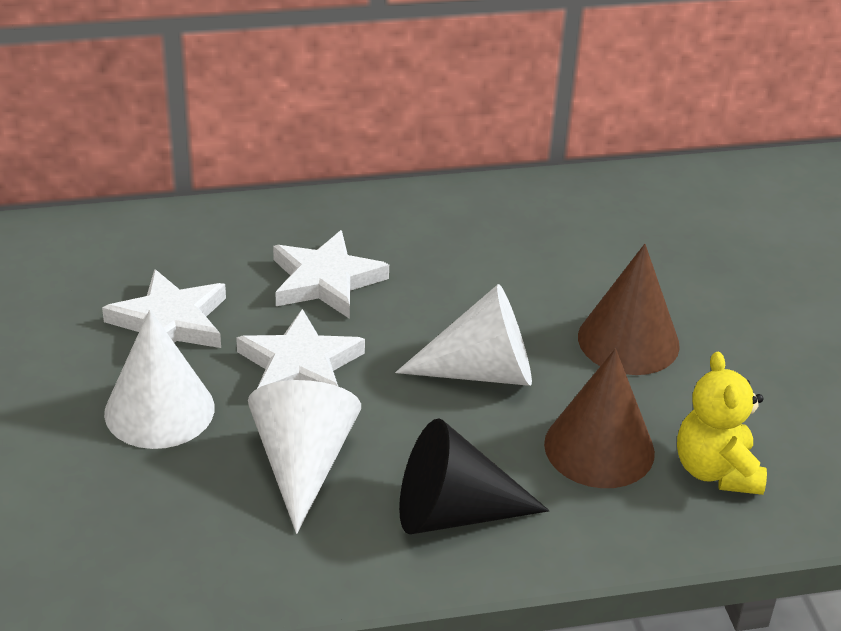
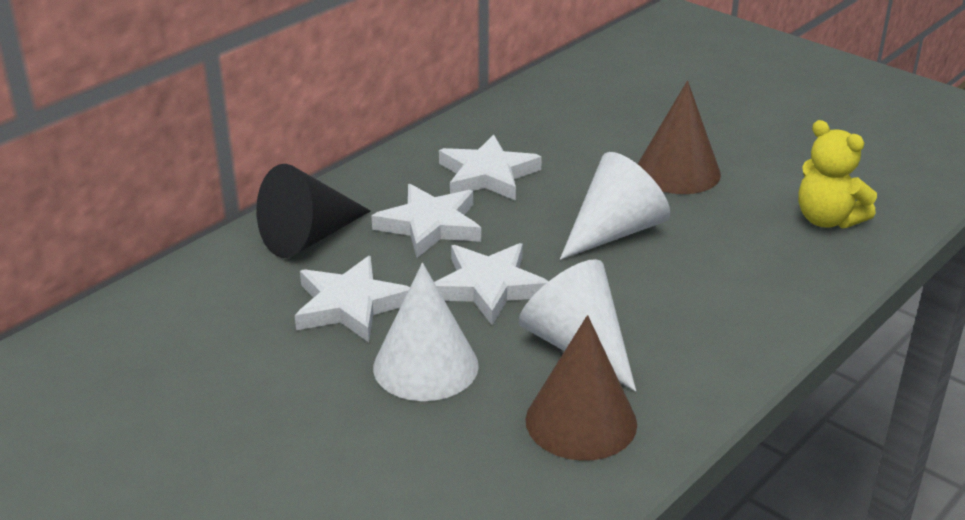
camera: 35 degrees left, 5 degrees down
(439, 255) = (487, 175): none -> white star
(453, 512) = (715, 323): black cone -> black cone (308, 237)
(599, 448) = (746, 240): brown cone -> brown cone (581, 421)

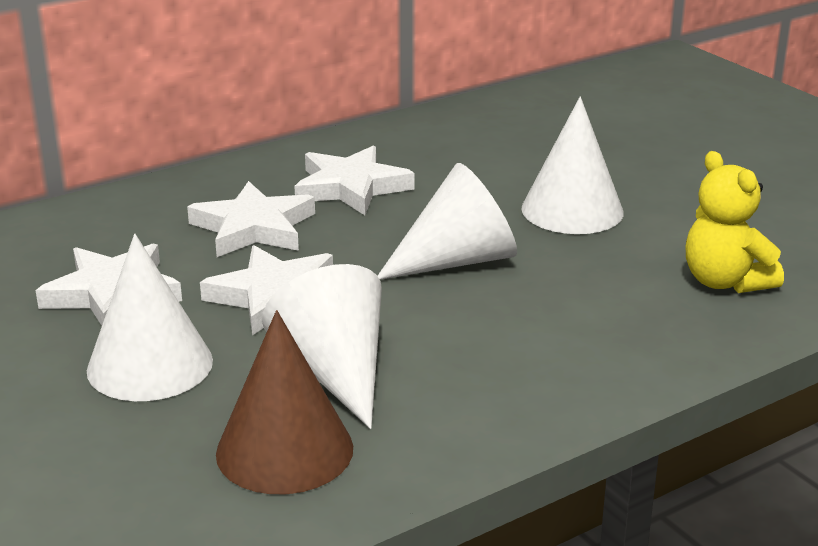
camera: 15 degrees right, 5 degrees down
(308, 237) = (116, 222): black cone -> none
(678, 172) = (572, 210): brown cone -> white cone

